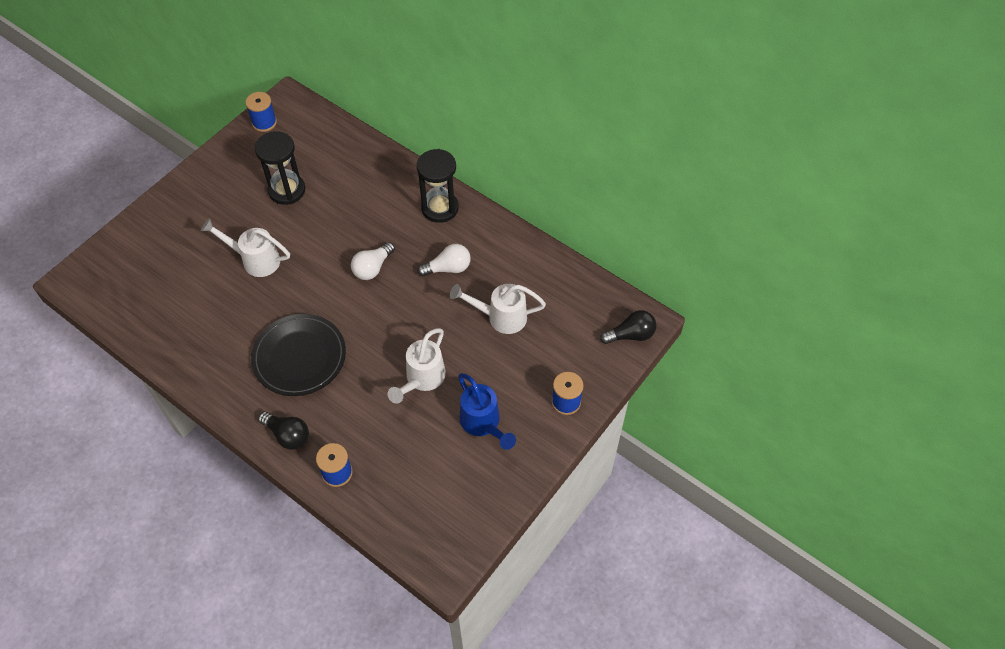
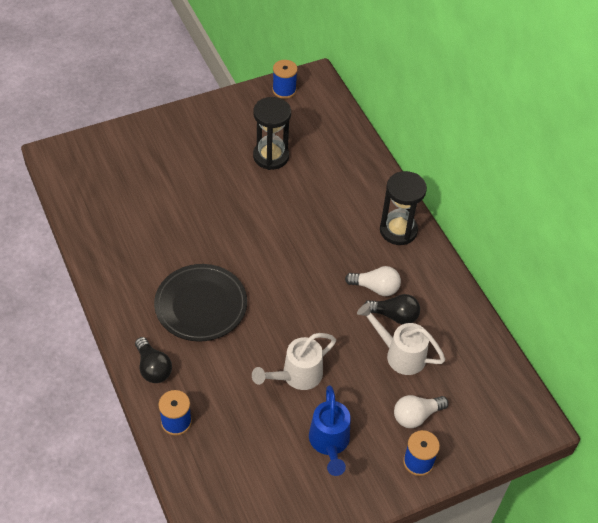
camera: 25 degrees right, 5 degrees down
(255, 260) = (210, 204): white watering can -> none
(372, 268) = (307, 257): white light bulb -> white light bulb (416, 416)
(631, 335) = (516, 429): black light bulb -> black light bulb (394, 316)

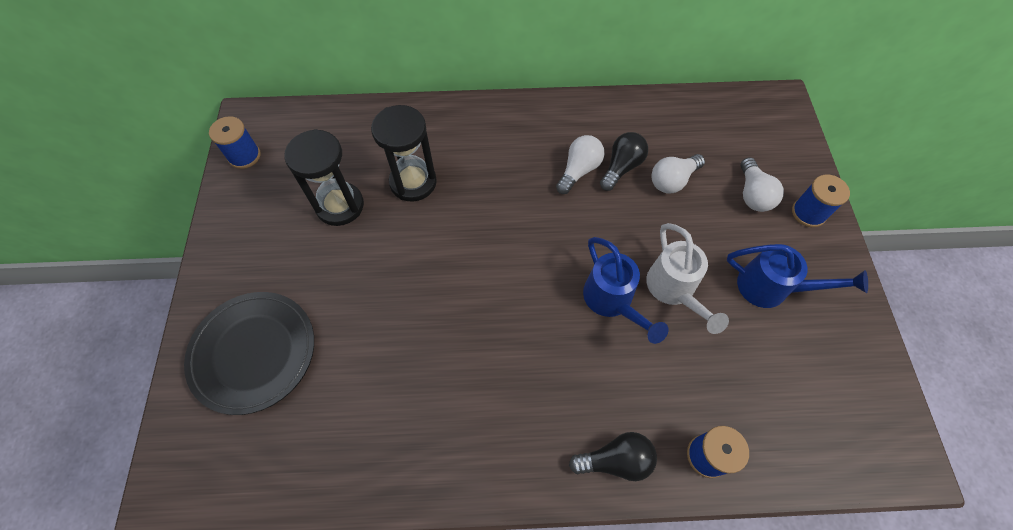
camera: 65 degrees left, 10 degrees up
(201, 305) = (536, 365): black plate -> black plate (254, 353)
(269, 338) = (612, 301): none -> blue watering can
(398, 230) = (510, 123): black hourglass -> black hourglass (413, 182)
(400, 354) = (672, 180): white watering can -> white light bulb

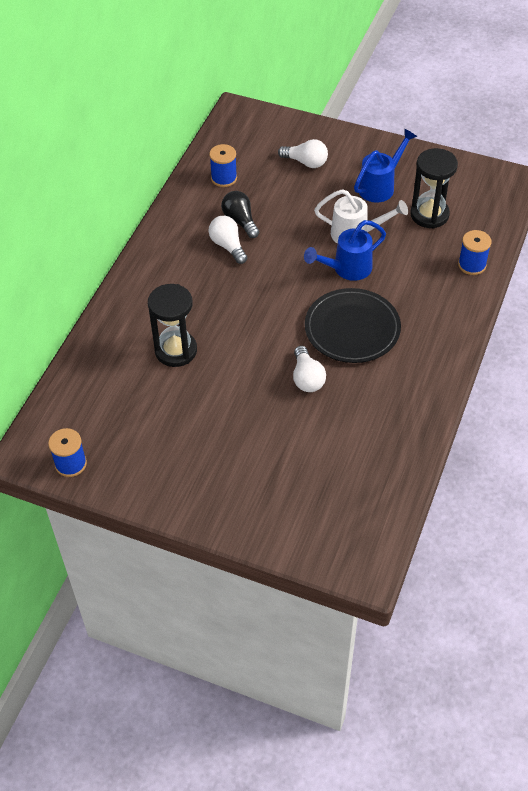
camera: 65 degrees left, 10 degrees down
(254, 353) = (277, 493): black plate -> black plate (352, 329)
(340, 205) = (169, 405): black hourglass -> black hourglass (429, 215)
(612, 301) = (347, 269): blue watering can -> blue watering can turned 150 degrees clockwise
(615, 460) = (455, 309): black light bulb -> none
(672, 180) = (269, 198): white light bulb -> white light bulb (307, 378)
(808, 213) = (336, 142): blue spool -> blue spool (224, 178)

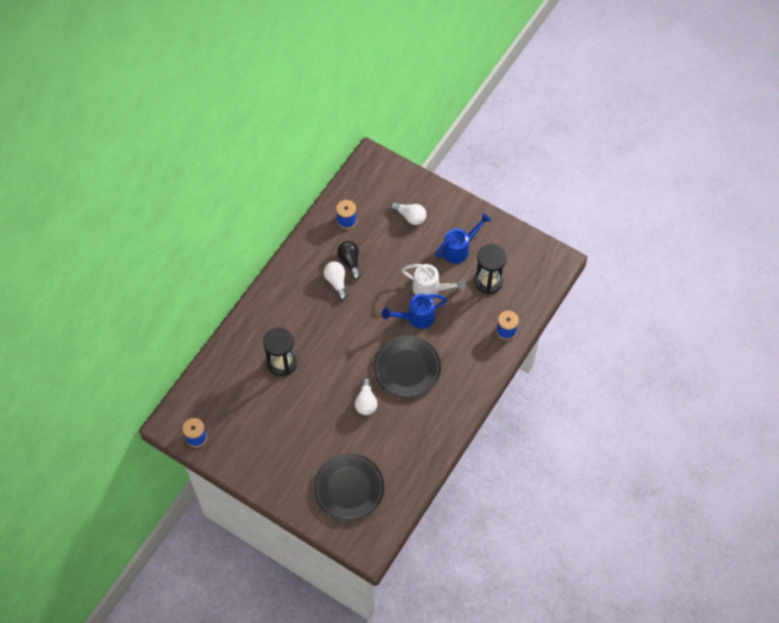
camera: 10 degrees right, 10 degrees up
(313, 492) = (349, 488): none -> black plate

